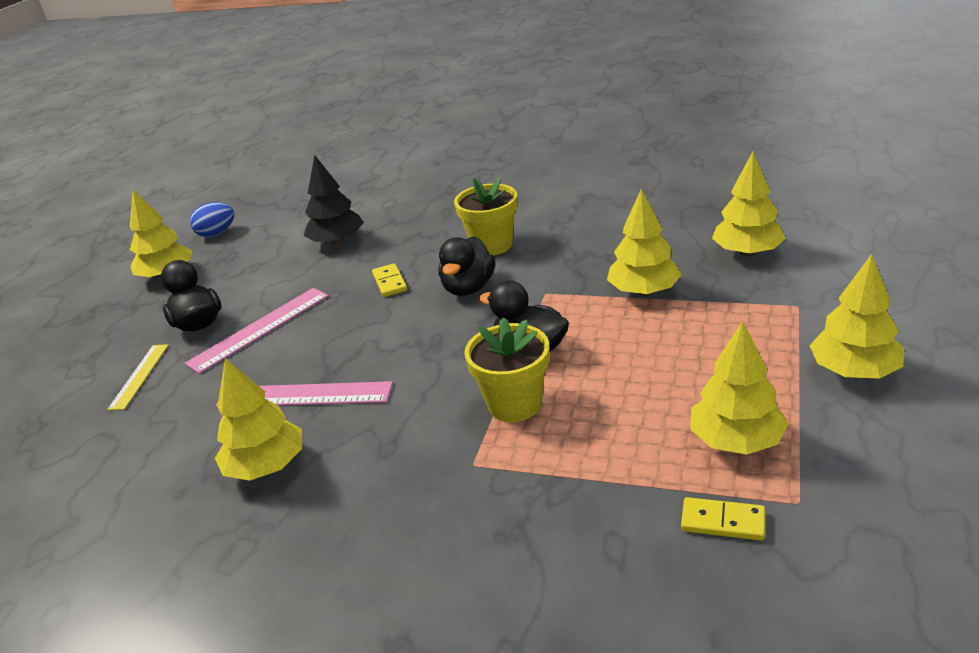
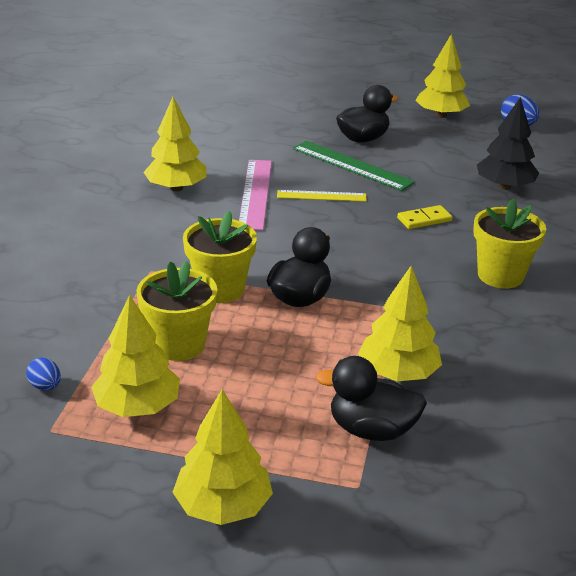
camera: 80 degrees right, 0 degrees up
(139, 376) = (294, 127): yellow ruler -> yellow ruler (321, 196)
(259, 329) = (352, 165): pink ruler -> green ruler
(469, 288) = (411, 263): black duck -> black duck (371, 430)
(623, 423) = (179, 344): none -> yellow flower pot
(722, 521) = (45, 386): yellow domino -> blue egg
(747, 252) = (488, 465): yellow tree -> none

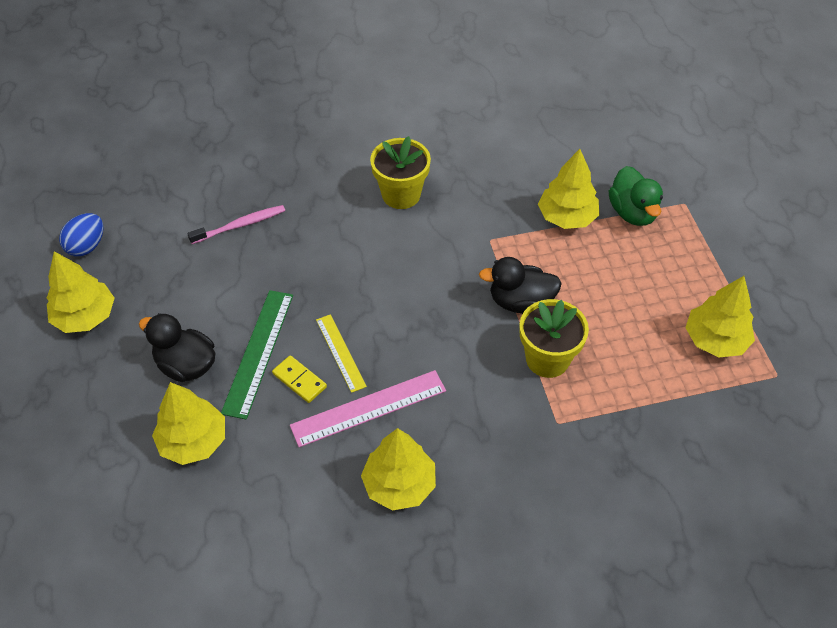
camera: 115 degrees left, 20 degrees up
(45, 386) = (744, 406): blue egg -> none
(179, 344) = (635, 350): yellow flower pot -> none
(223, 506) = (752, 256): yellow tree -> yellow tree (193, 441)
(371, 430) = (632, 213): black duck -> green duck
(424, 219) = (340, 263): yellow domino -> yellow domino (299, 380)
(504, 186) = (240, 225): black tree -> pink toothbrush

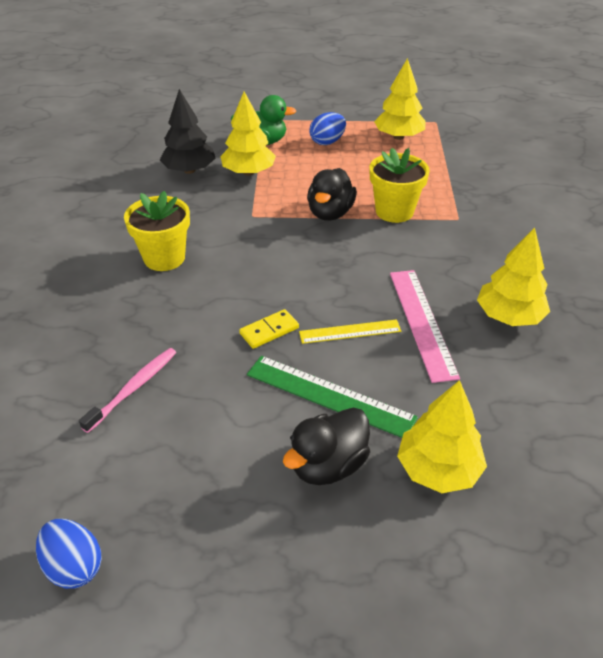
camera: 75 degrees left, 10 degrees down
(85, 316) = (208, 576): yellow tree -> none
(240, 225) = (133, 389): pink toothbrush -> pink toothbrush turned 45 degrees clockwise
(299, 380) = (376, 367): yellow domino -> yellow domino (269, 331)
(548, 170) = (189, 170): none -> black tree
(664, 271) = (327, 142): none -> blue egg

